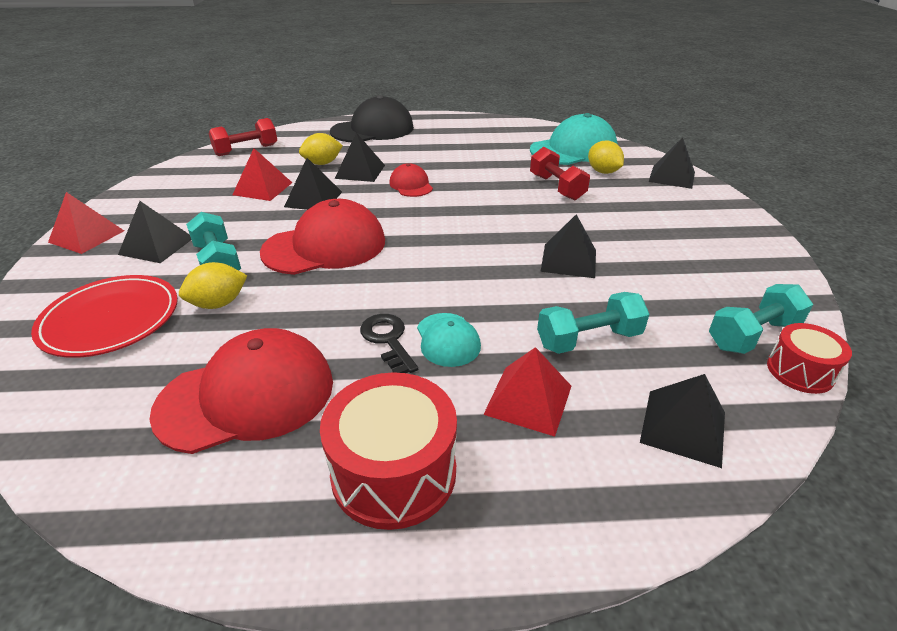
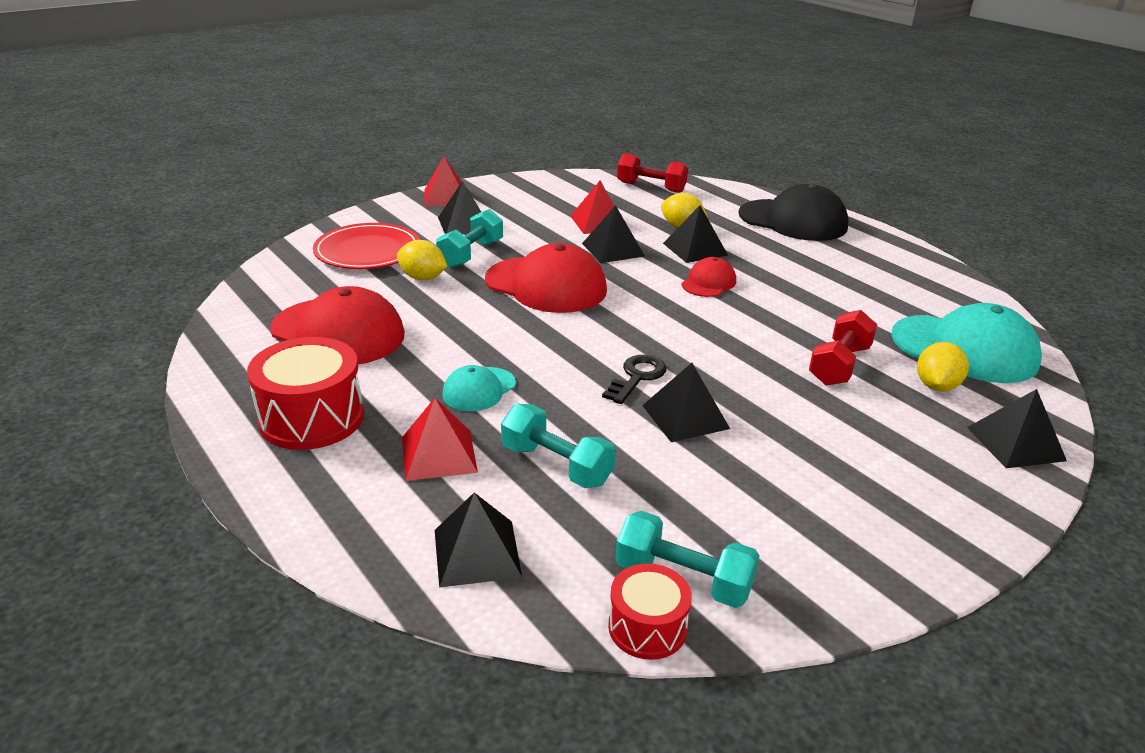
camera: 55 degrees right, 5 degrees down
(388, 340) = (450, 362): black key -> black key (637, 377)

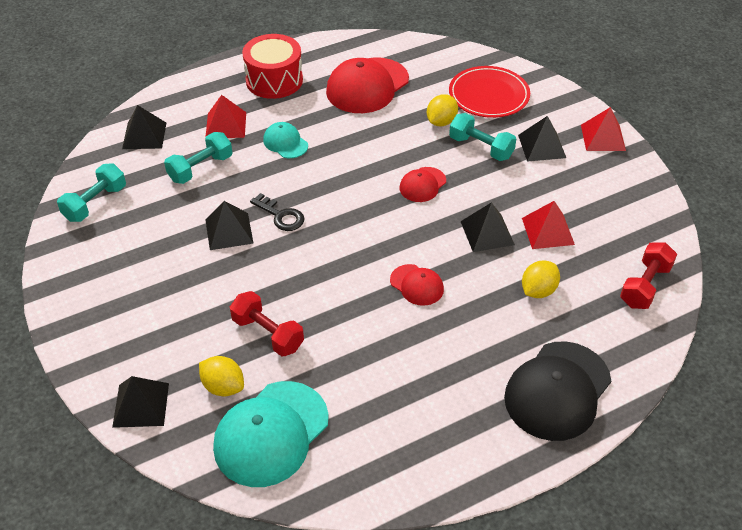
camera: 100 degrees right, 15 degrees up
(546, 285) = (422, 185): red cap -> red cap, size x0.52
(647, 627) = (72, 186): red drum -> none
(695, 249) = (486, 290): black pyramid -> none

